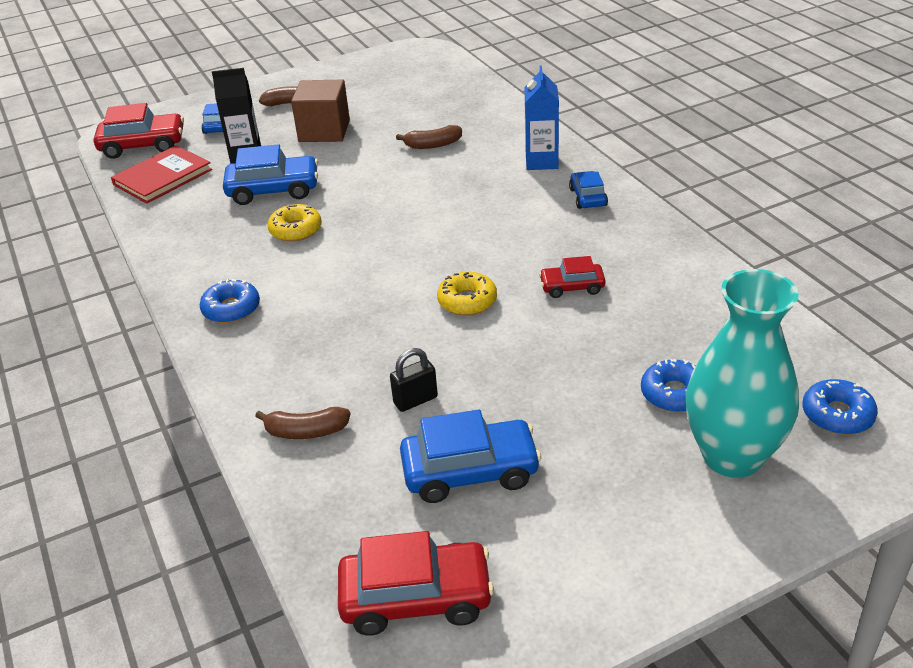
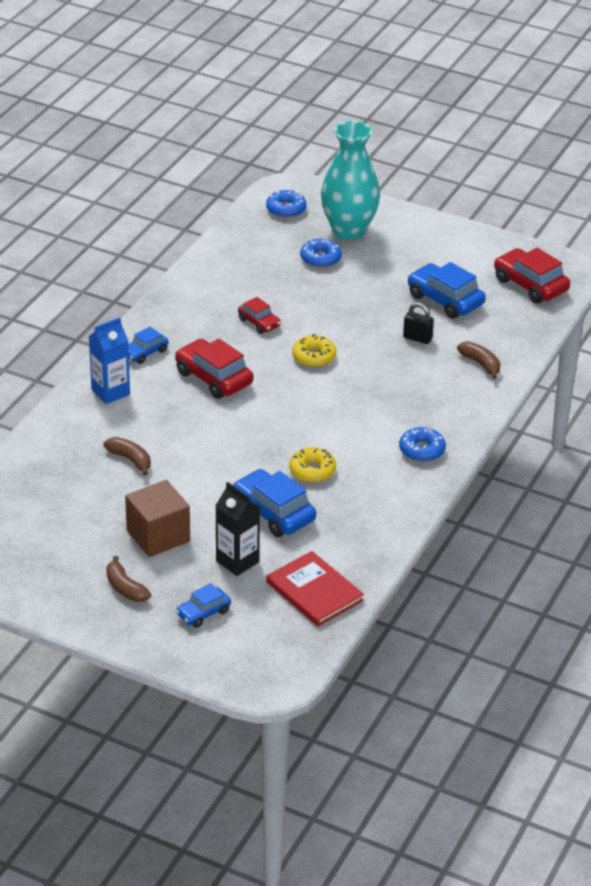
camera: 130 degrees left, 0 degrees up
(143, 145) = (279, 641): red car -> red car (213, 378)
(162, 177) = (314, 591): red book -> red book turned 45 degrees clockwise

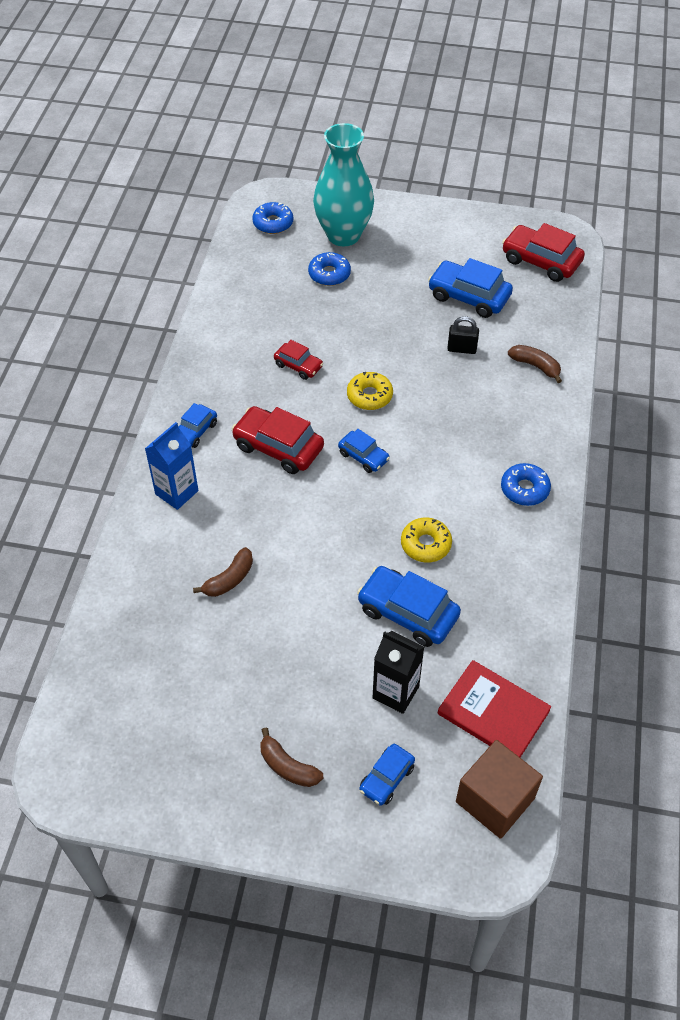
camera: 15 degrees left, 15 degrees up
(130, 460) = (229, 579): brown banana -> brown banana turned 105 degrees clockwise
(158, 536) = (297, 679): brown cube -> brown cube (495, 800)
(287, 399) = (363, 456): none -> blue car

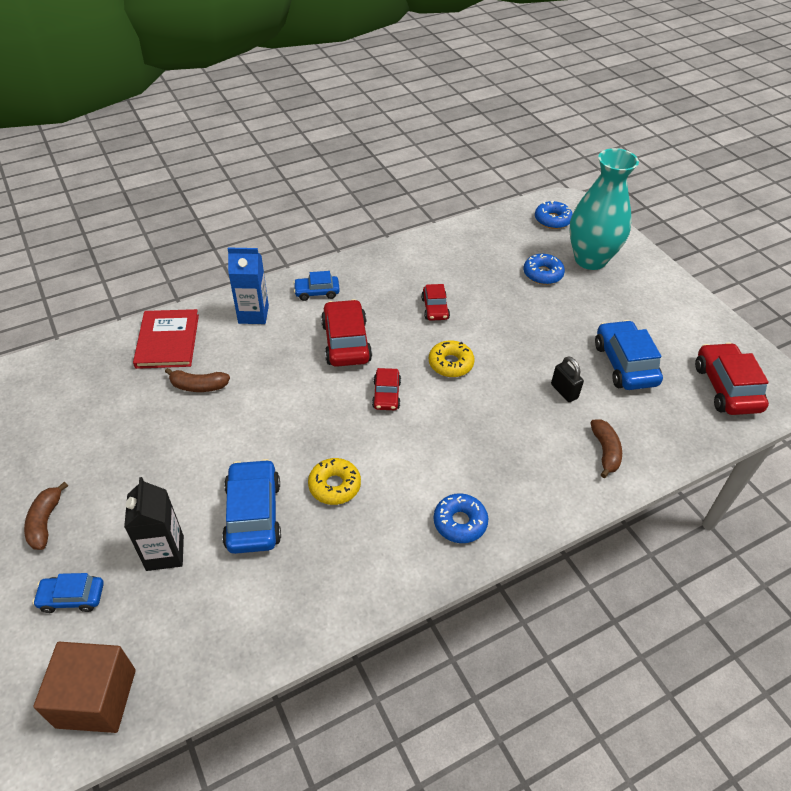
camera: 50 degrees right, 5 degrees down
(363, 456) = (386, 395): blue car -> red car
(493, 712) = (192, 640): red book -> red book (167, 341)

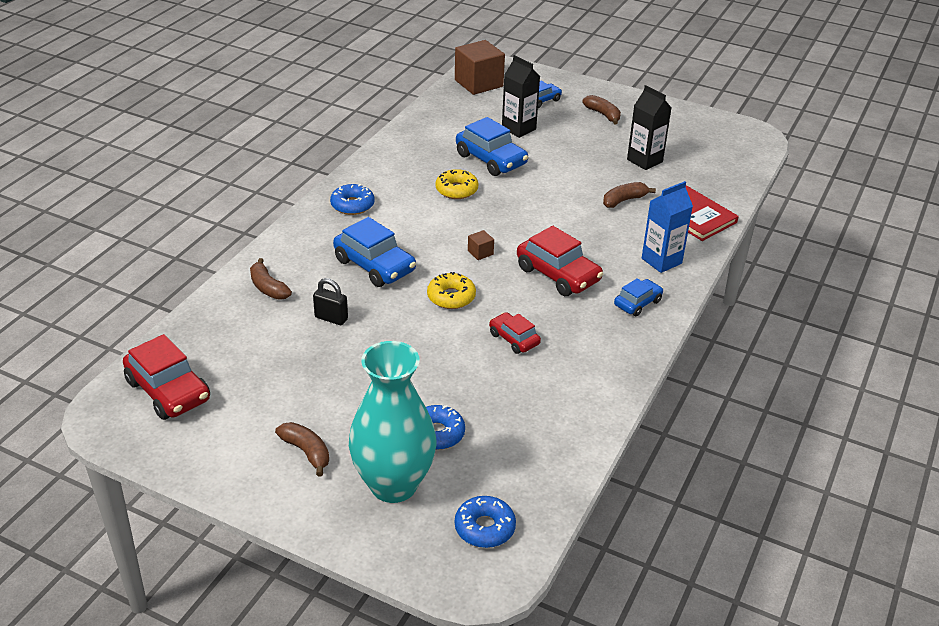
camera: 145 degrees right, 10 degrees down
(111, 424) = (644, 161): none -> black carton
(386, 395) = (480, 252): red car -> brown cube
(624, 364) = (285, 369): blue car -> blue car (375, 265)
(636, 300) = (306, 452): none -> brown banana

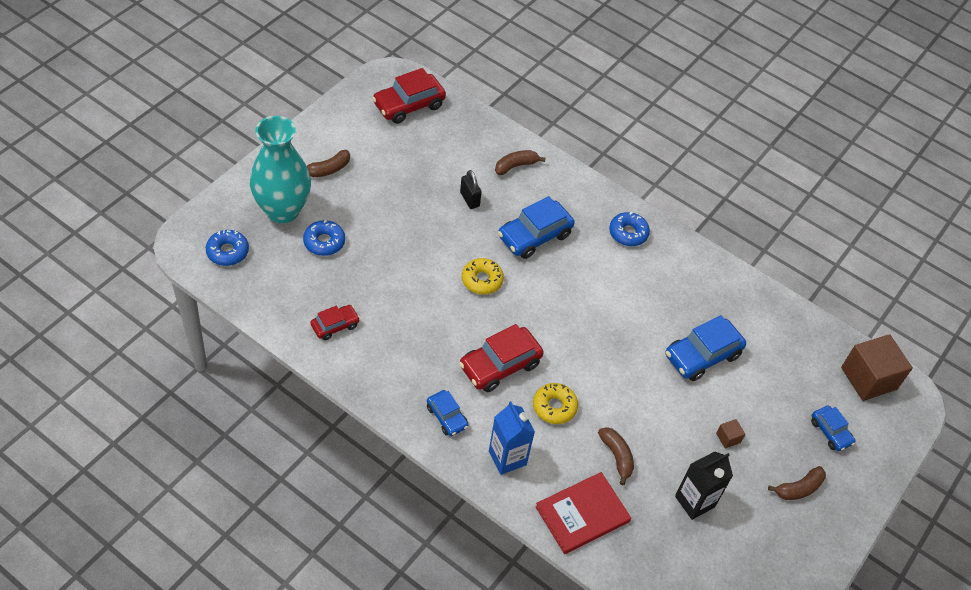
camera: 95 degrees right, 15 degrees up
(331, 318) = (469, 199): black padlock -> black padlock turned 60 degrees counterclockwise
(456, 190) = (647, 315): yellow donut -> yellow donut (554, 407)
(480, 252) = (542, 313): brown cube -> brown cube (728, 438)
(514, 339) = (418, 312): red car -> red car (335, 325)
(518, 129) = (765, 394): black carton -> none

